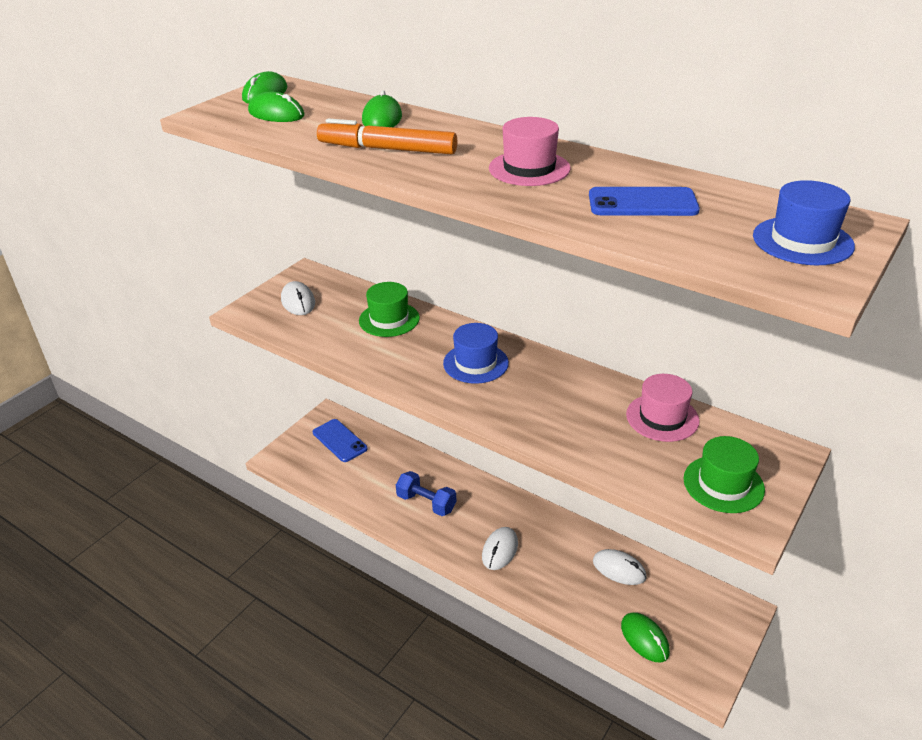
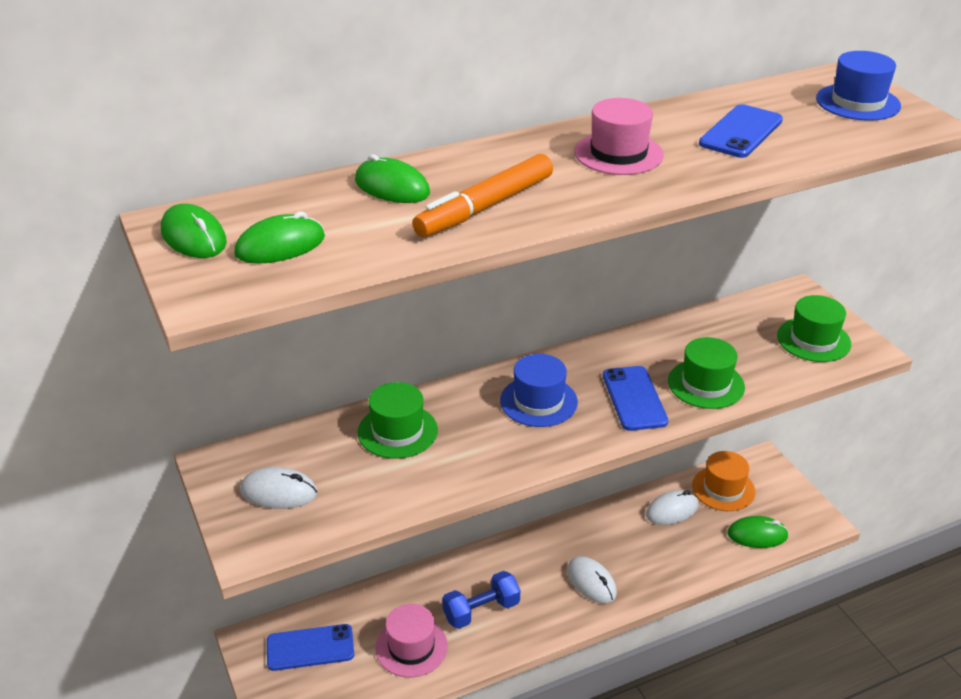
camera: 60 degrees left, 0 degrees up
(525, 406) = (634, 398): none -> blue phone
(583, 437) = (706, 384): none -> green hat
(662, 417) = (710, 330): pink hat -> pink hat (411, 647)
(678, 594) = (723, 489): none -> orange hat

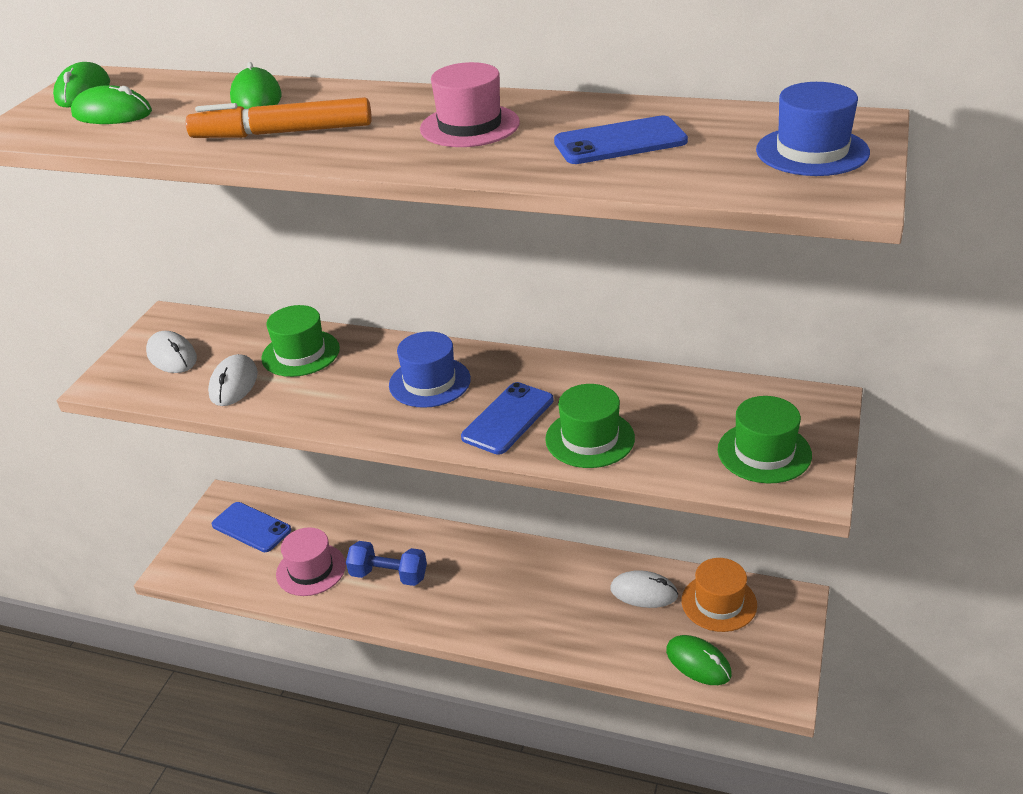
camera: 45 degrees right, 0 degrees up
(591, 582) = (498, 607): white mouse -> white mouse (234, 384)

